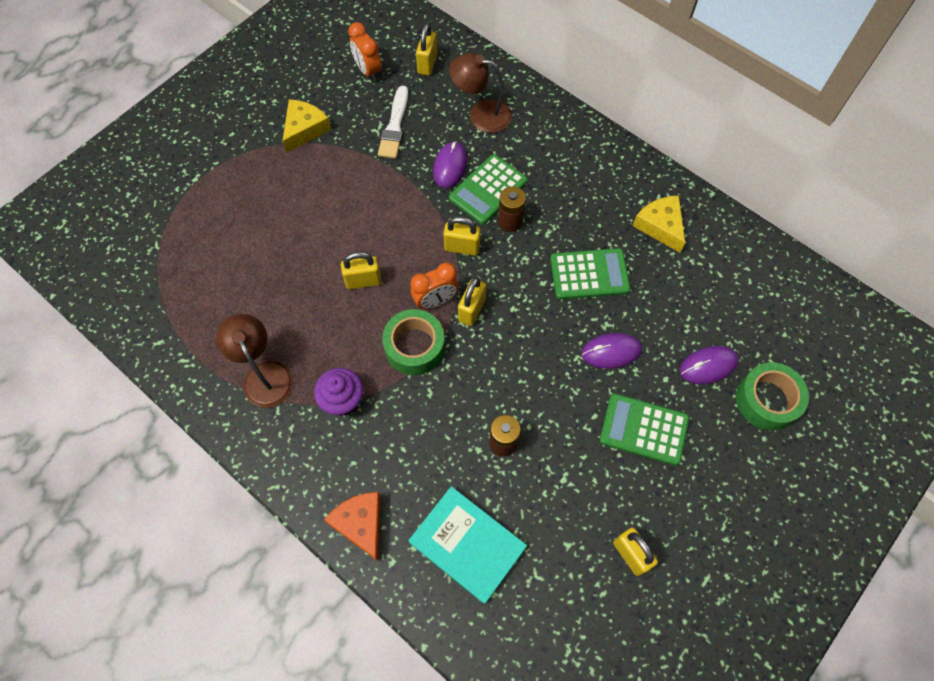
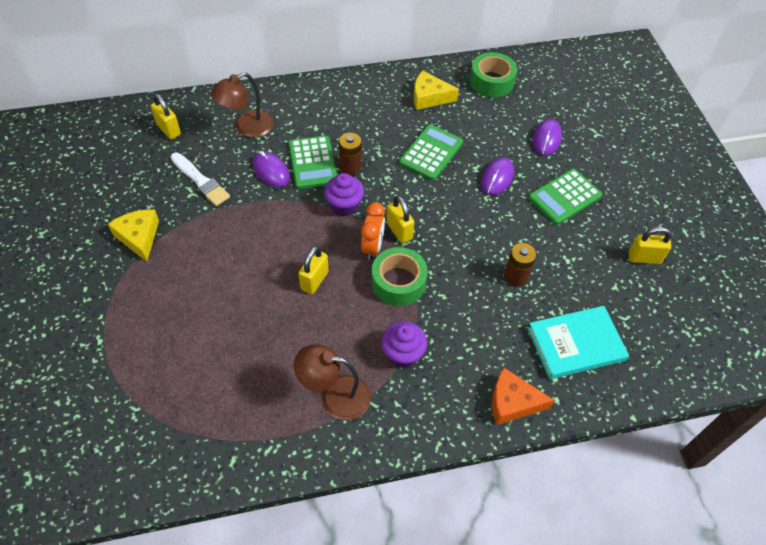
camera: 55 degrees left, 10 degrees down
(368, 71) = (132, 166): orange clock -> none
(462, 247) = (344, 206): yellow padlock -> purple cupcake
(767, 400) = (591, 128): green tape -> green tape (491, 81)

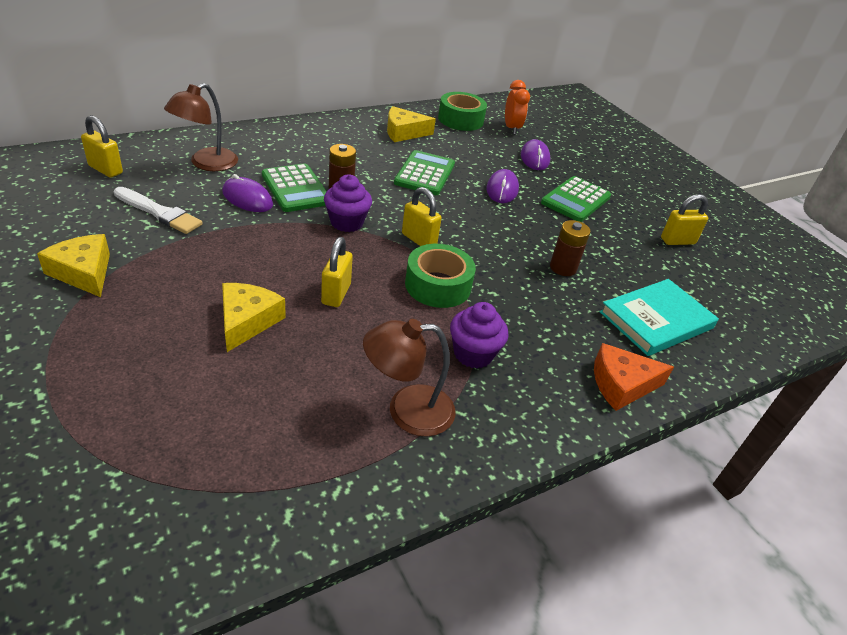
camera: 20 degrees left, 15 degrees down
(242, 298) = (247, 321): none -> yellow cheese
(372, 247) = (394, 256): orange clock -> orange clock (511, 128)

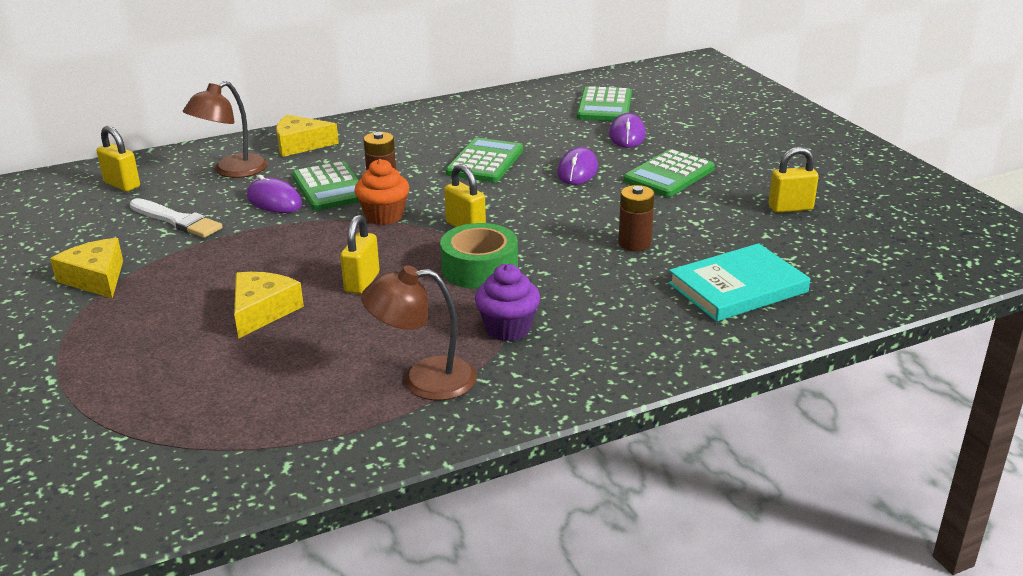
camera: 10 degrees right, 10 degrees down
(347, 223) = (384, 216): purple cupcake -> orange cupcake
(403, 132) = (467, 121): yellow cheese -> yellow cheese (300, 144)
(460, 120) = (541, 102): green tape -> none
(511, 128) = (604, 106): orange clock -> green calculator
(621, 385) = (676, 349): orange cheese -> none

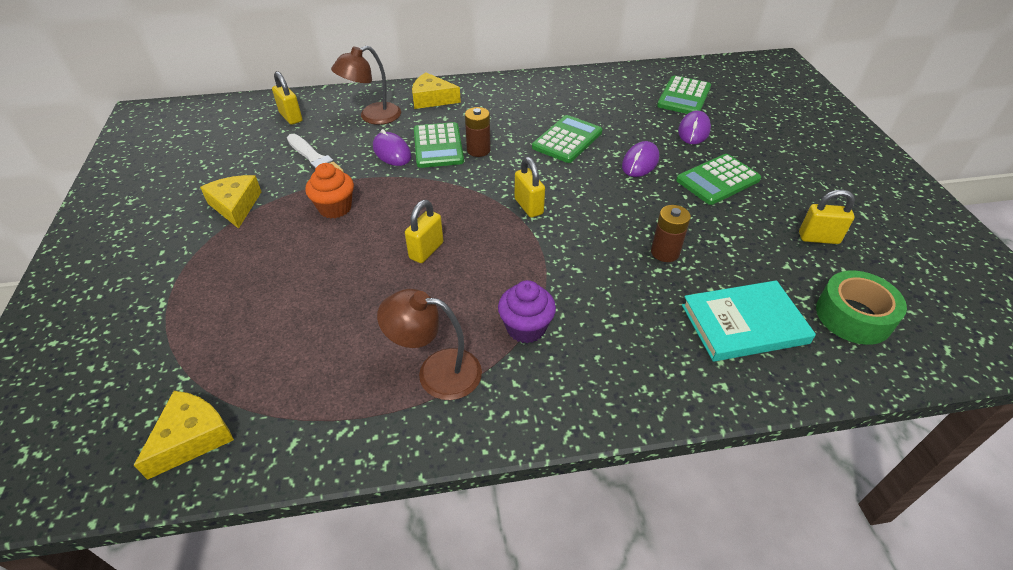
camera: 15 degrees right, 15 degrees up
(262, 311) = (340, 265): yellow cheese -> yellow cheese (192, 437)
(384, 216) = (468, 183): orange cupcake -> orange cupcake (335, 208)
(479, 268) = (525, 254): green tape -> green tape (853, 316)

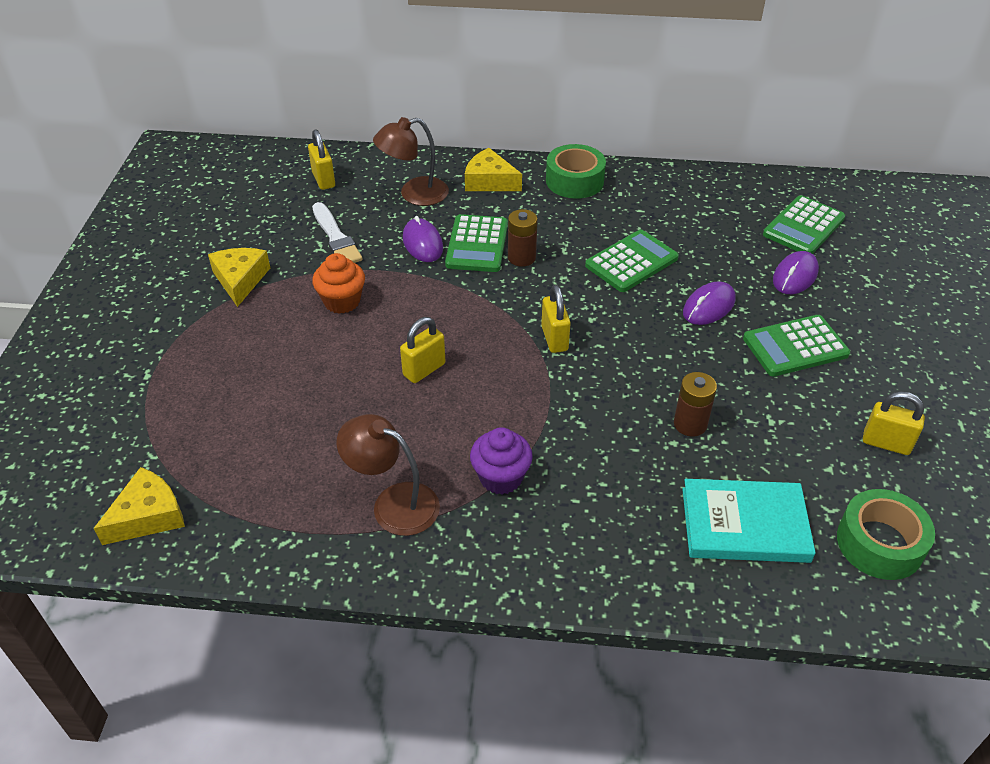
camera: 15 degrees right, 0 degrees up
(500, 90) = (574, 181): none -> green tape

